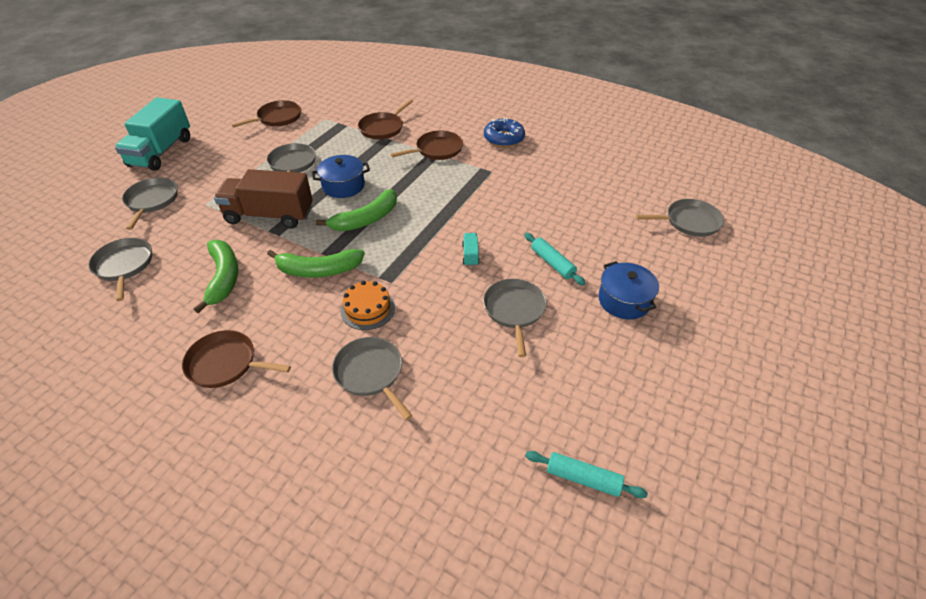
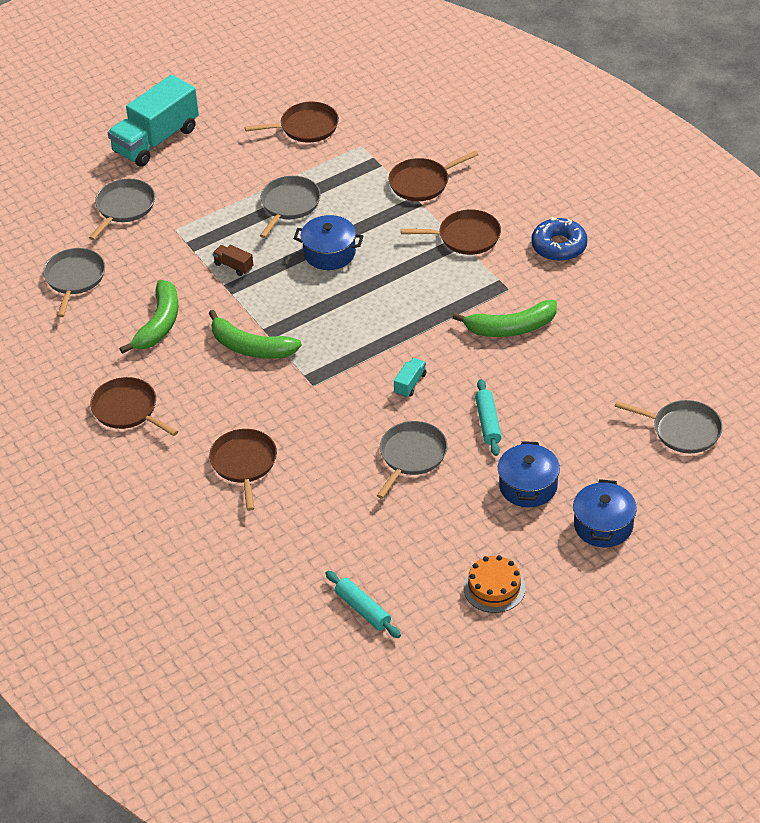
camera: 30 degrees right, 0 degrees up
(269, 215) = (233, 266): brown truck -> brown truck, size x0.40
(366, 219) = (329, 305): green banana -> green banana (511, 328)
(367, 309) = (275, 404): orange cake -> orange cake (494, 588)
(371, 373) = (244, 464): grey pan -> brown pan
(706, 310) = (603, 525): none -> blue pot

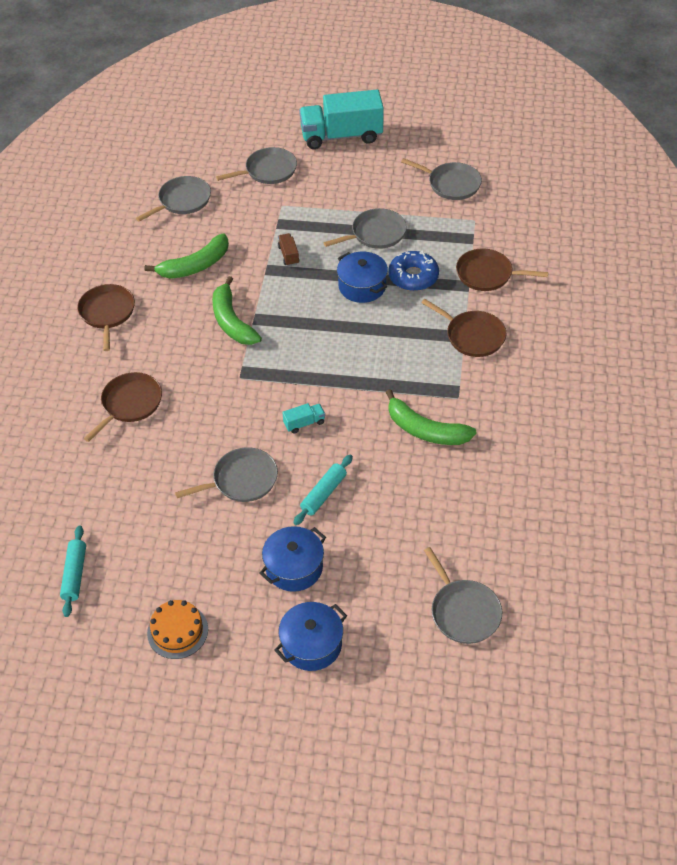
camera: 40 degrees right, 5 degrees up
(306, 127) = (451, 184): brown pan -> grey pan
(559, 246) = (535, 389): blue donut -> blue donut (413, 277)

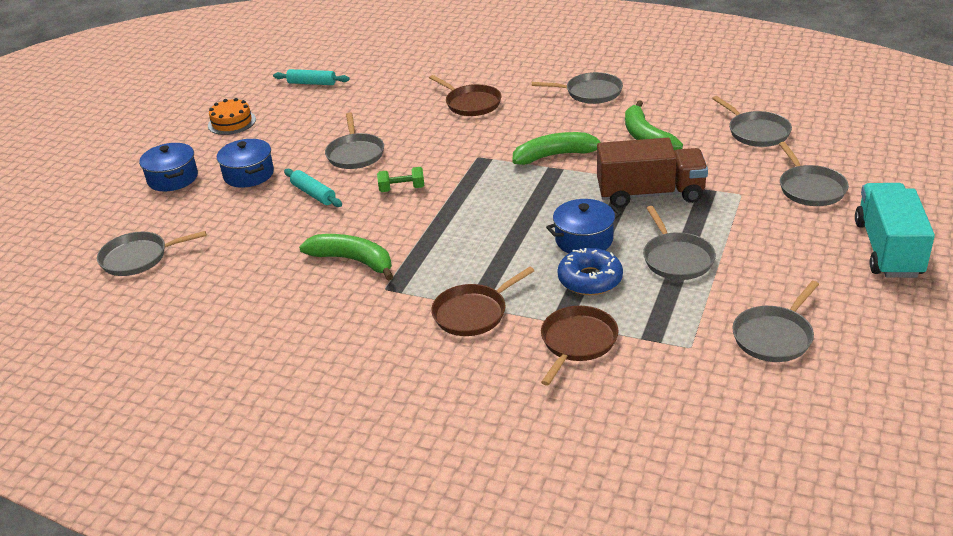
camera: 105 degrees right, 15 degrees down
(107, 313) = (590, 92): brown pan -> grey pan
(288, 255) = (650, 194): brown truck -> brown truck, size x2.47
(304, 423) = (402, 189): turquoise truck -> green dumbbell
(425, 430) = (353, 261): green banana -> green banana turned 75 degrees clockwise

